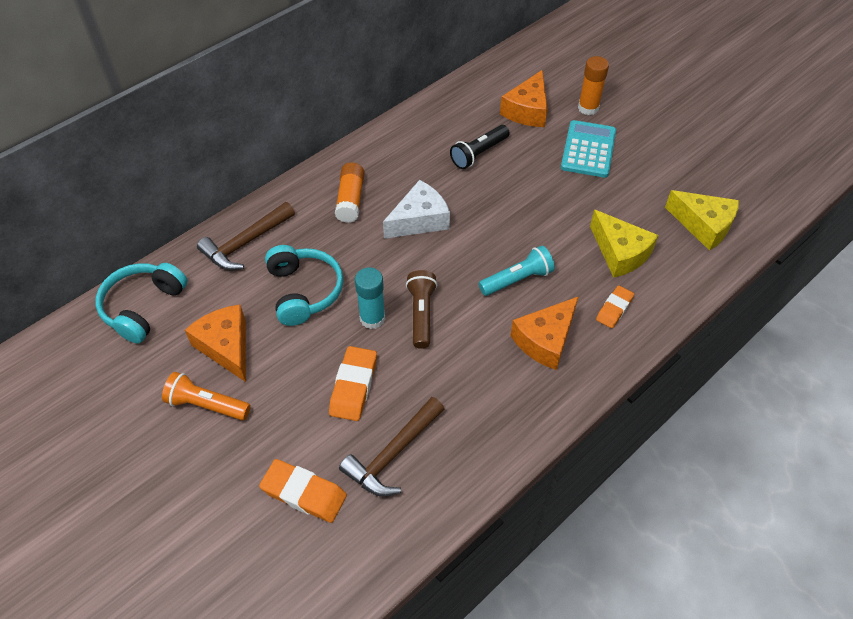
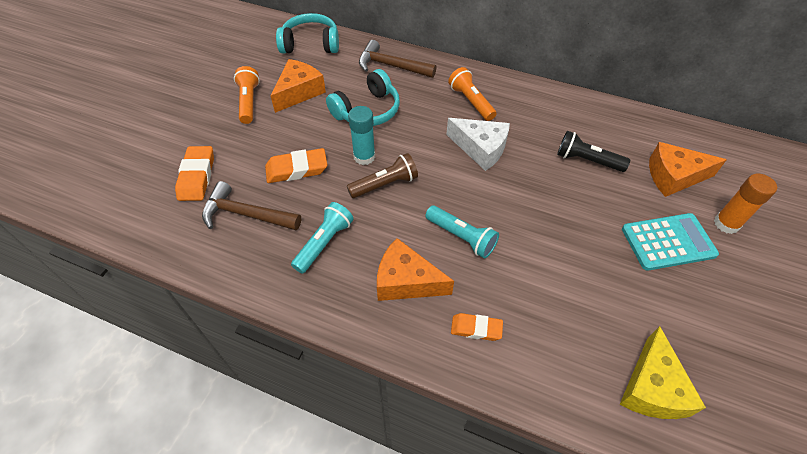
camera: 65 degrees right, 0 degrees up
(350, 200) = (471, 102): orange glue stick -> orange flashlight
(469, 392) = (324, 243): none -> turquoise flashlight
(619, 253) = (551, 312): yellow cheese -> none

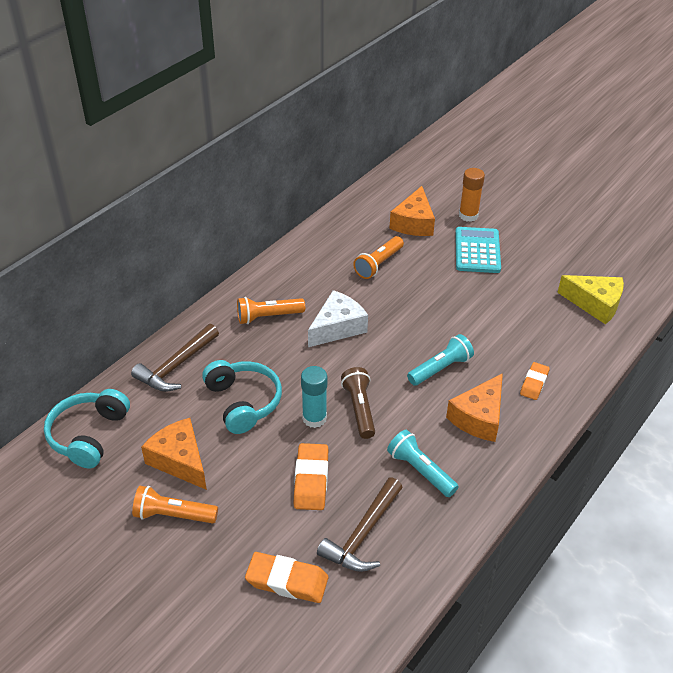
camera: 75 degrees left, 10 degrees down
(587, 160) = (378, 264): black flashlight -> orange flashlight

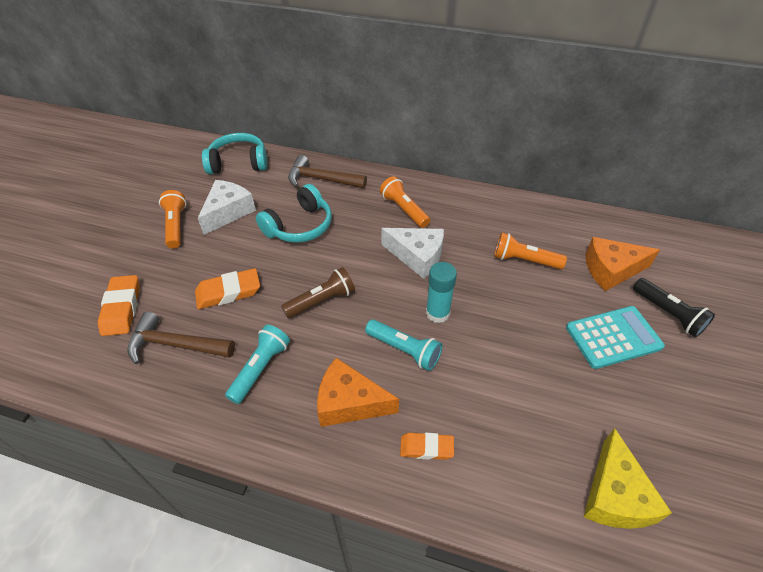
camera: 70 degrees right, 5 degrees up
(180, 460) = (228, 212): orange cheese -> white cheese
(314, 418) = (298, 274): turquoise glue stick -> turquoise glue stick (437, 313)
(468, 215) = (668, 314): orange glue stick -> black flashlight

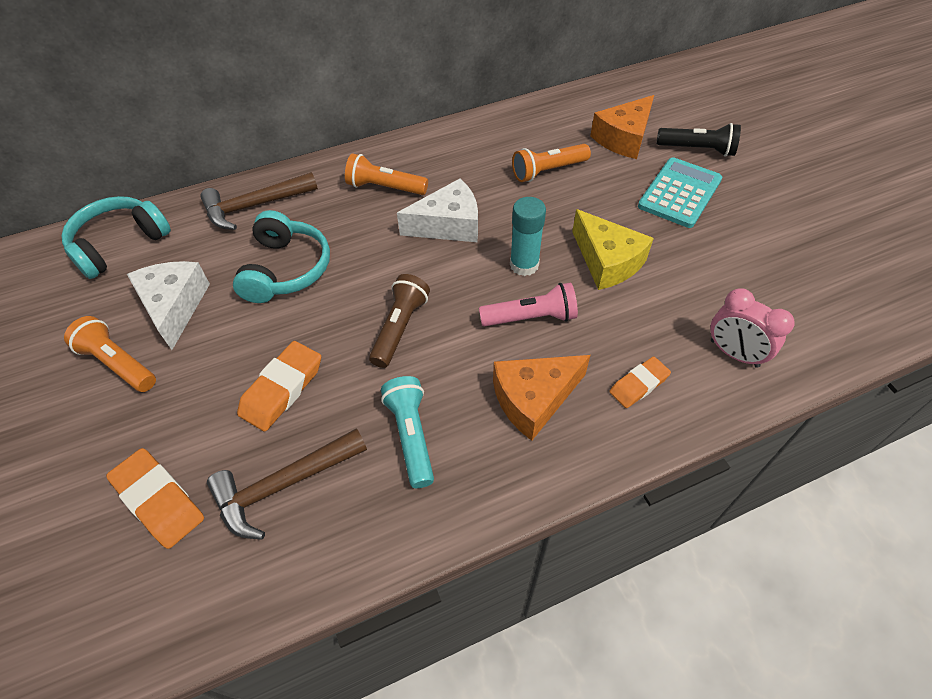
camera: 40 degrees left, 5 degrees up
(404, 350) = (530, 317): turquoise flashlight -> pink flashlight
(522, 483) = (734, 353): none -> pink clock
(614, 495) = (797, 312): yellow cheese -> yellow cheese (607, 261)

